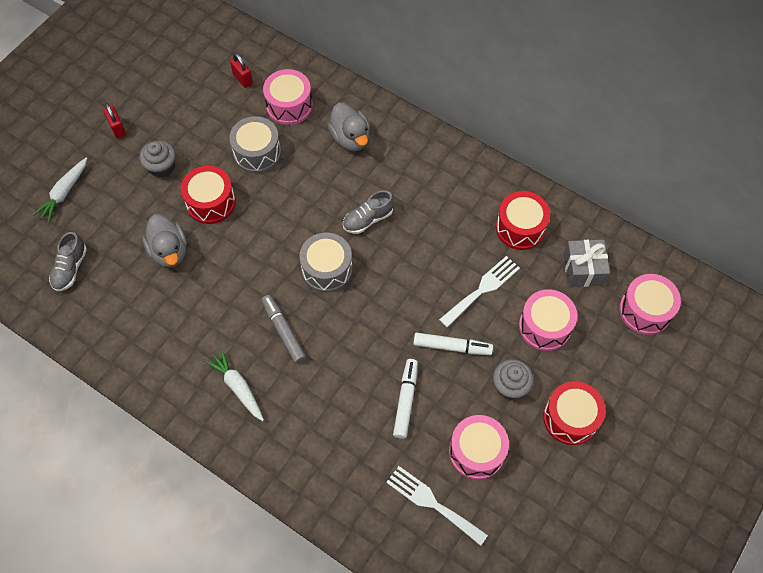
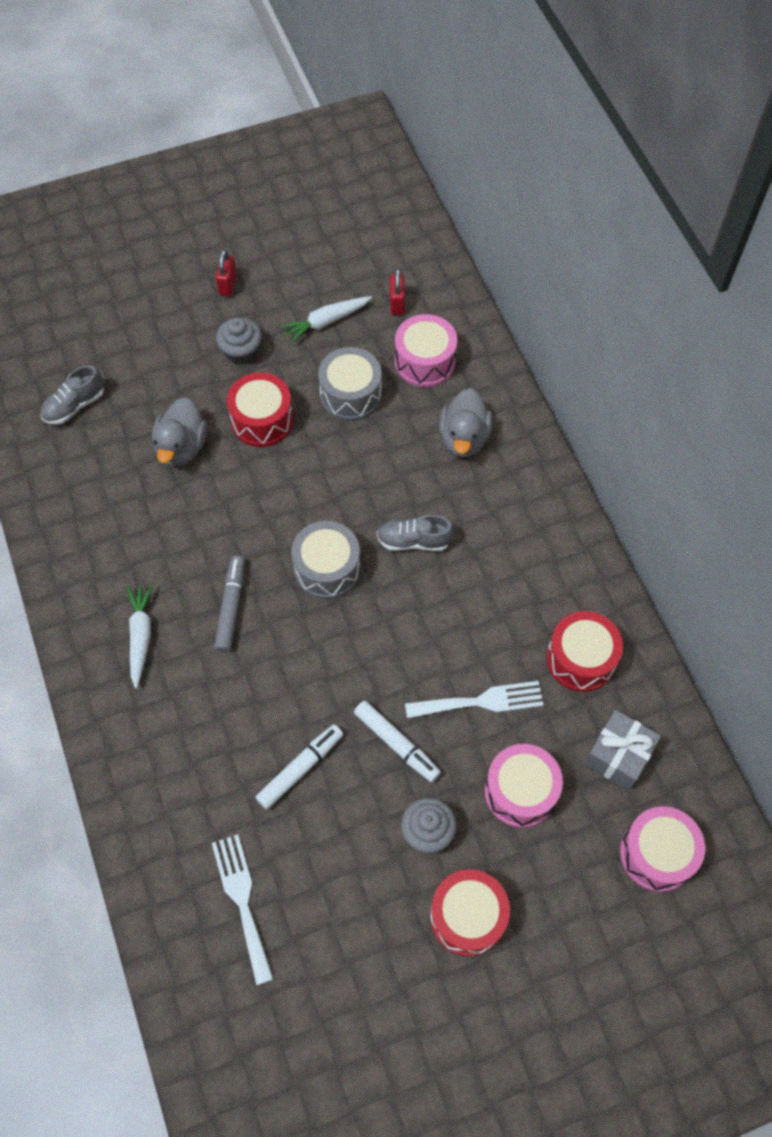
camera: 35 degrees right, 0 degrees up
(64, 193) = (127, 322): white carrot -> white carrot (326, 322)
(476, 451) = (333, 879): pink drum -> none

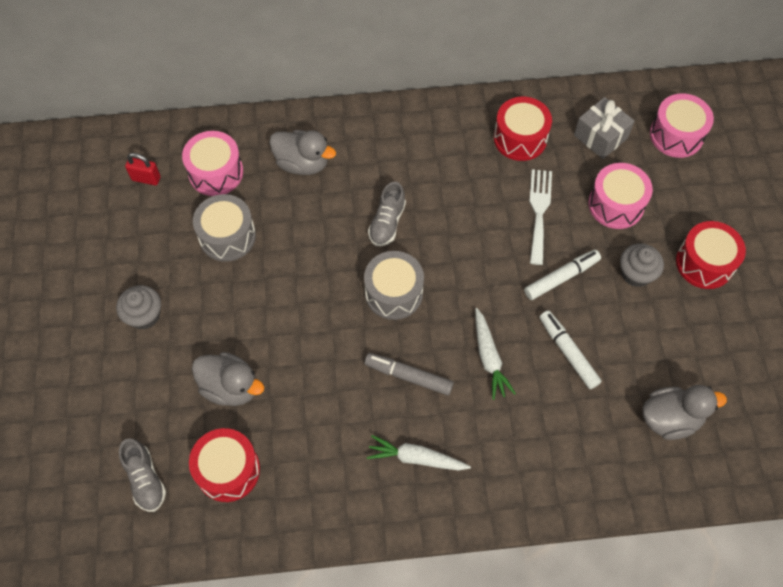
camera: 75 degrees left, 0 degrees up
(228, 285) = (62, 312): red padlock -> none
(242, 901) = (670, 419): white fork -> grey duck
(262, 420) = (227, 313): red drum -> red drum (228, 470)
(326, 322) = (141, 238): white carrot -> white carrot (489, 357)

